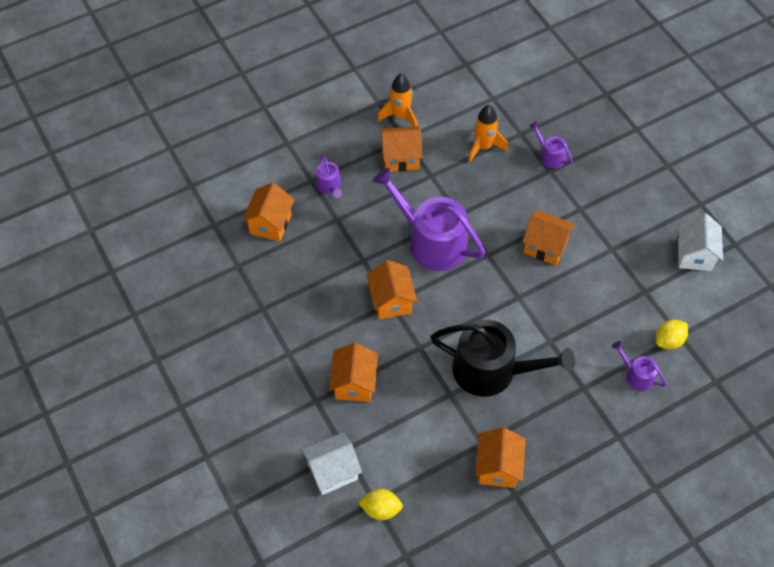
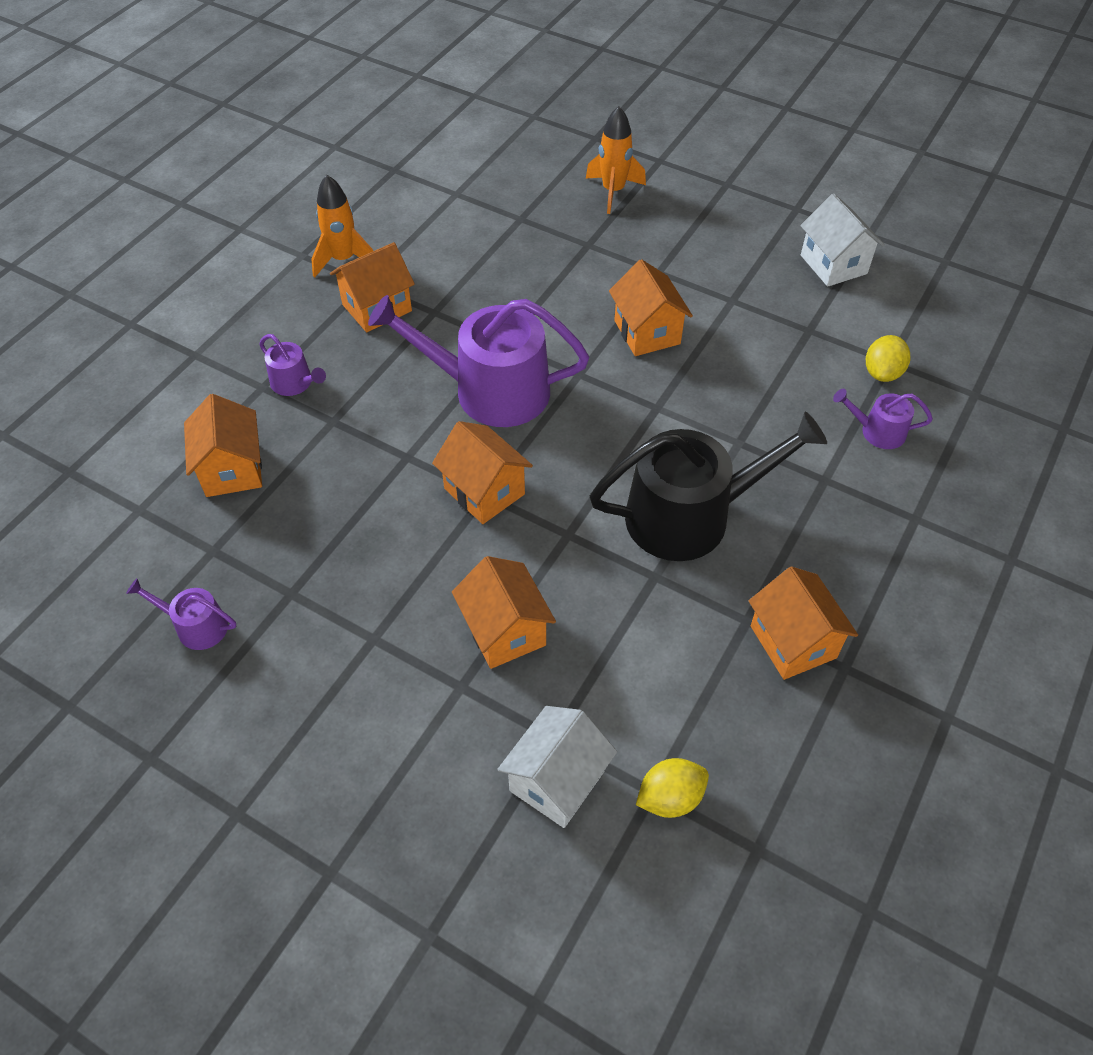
camera: 30 degrees left, 5 degrees down
(483, 147) = (482, 251): orange rocket -> orange rocket (613, 191)
(545, 246) = (647, 332): orange house -> orange house turned 75 degrees clockwise
(550, 156) = (576, 228): purple watering can -> purple watering can (196, 626)

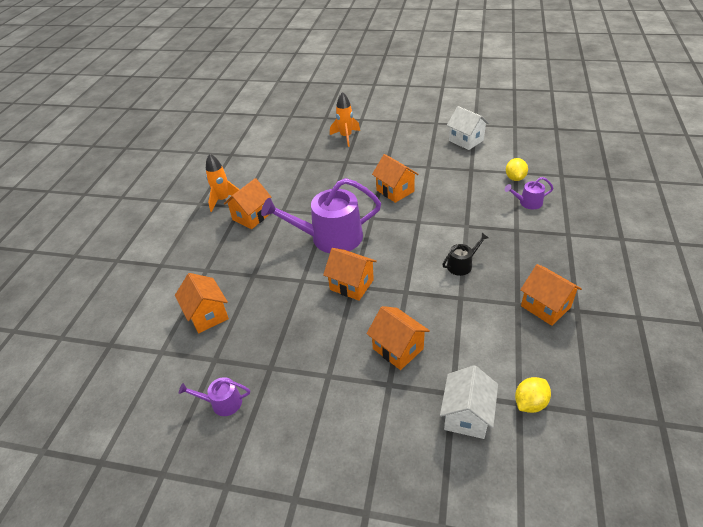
camera: 15 degrees left, 10 degrees down
(295, 383) = (223, 263): purple watering can -> none
(690, 515) = (462, 265): black watering can -> black watering can, size x0.45

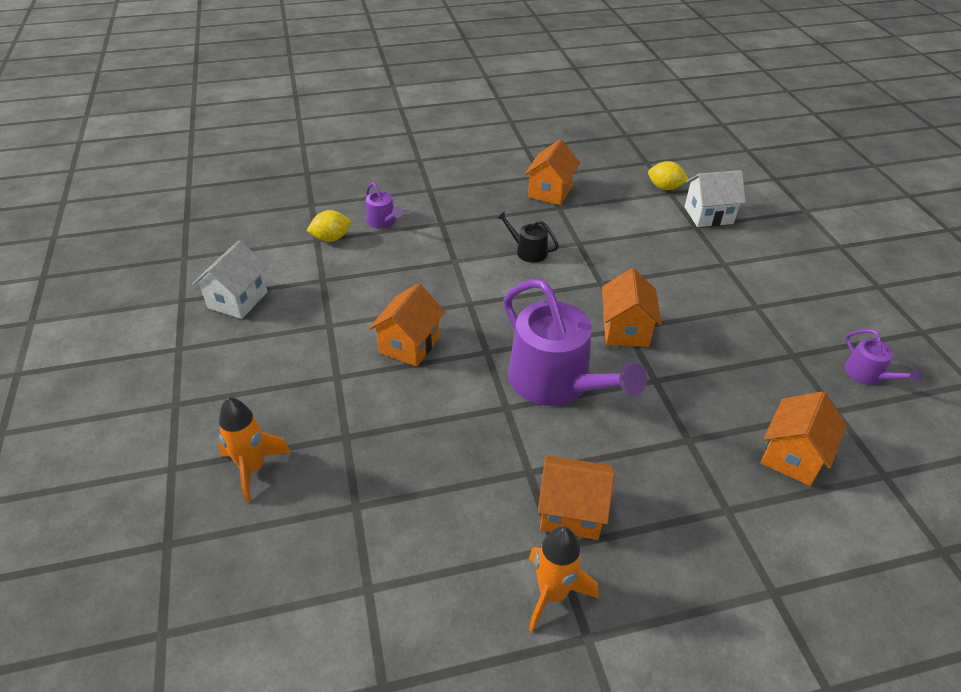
camera: 120 degrees left, 0 degrees up
(398, 348) = (680, 269): orange house -> none

